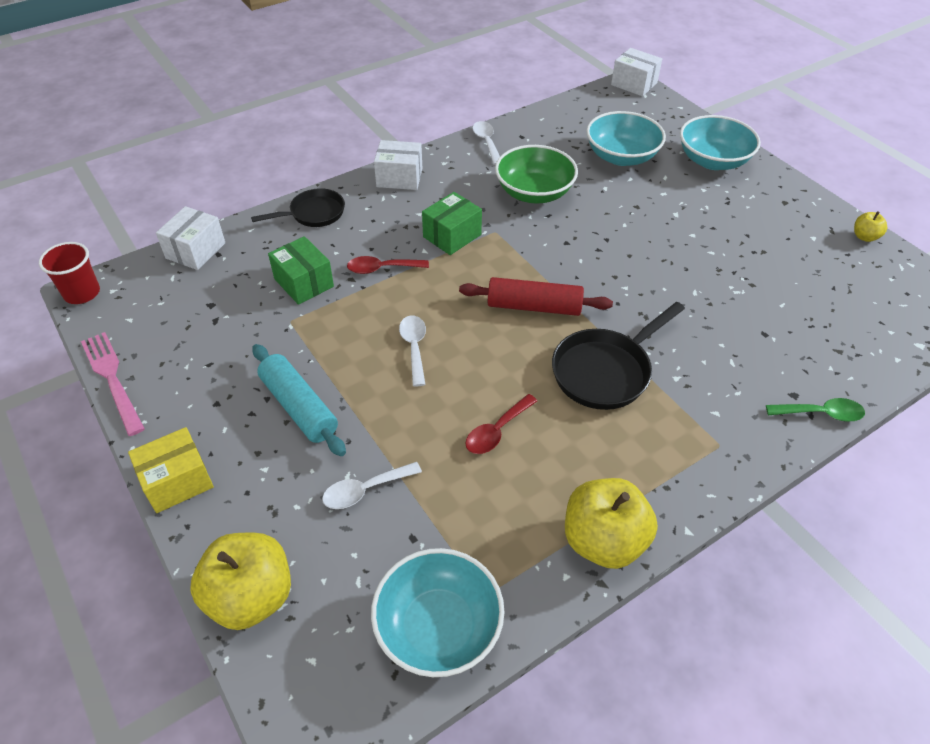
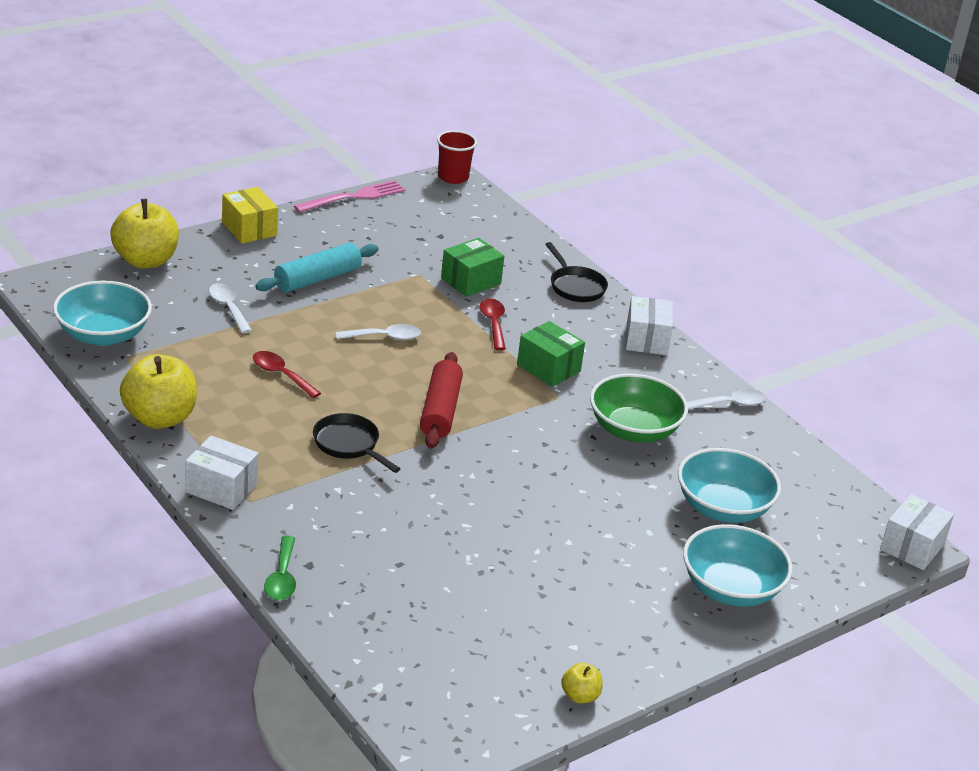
camera: 85 degrees right, 15 degrees down
(195, 250) = (512, 225): white box -> white box (221, 488)
(605, 371) = (349, 444): black pan -> black pan, size x0.67

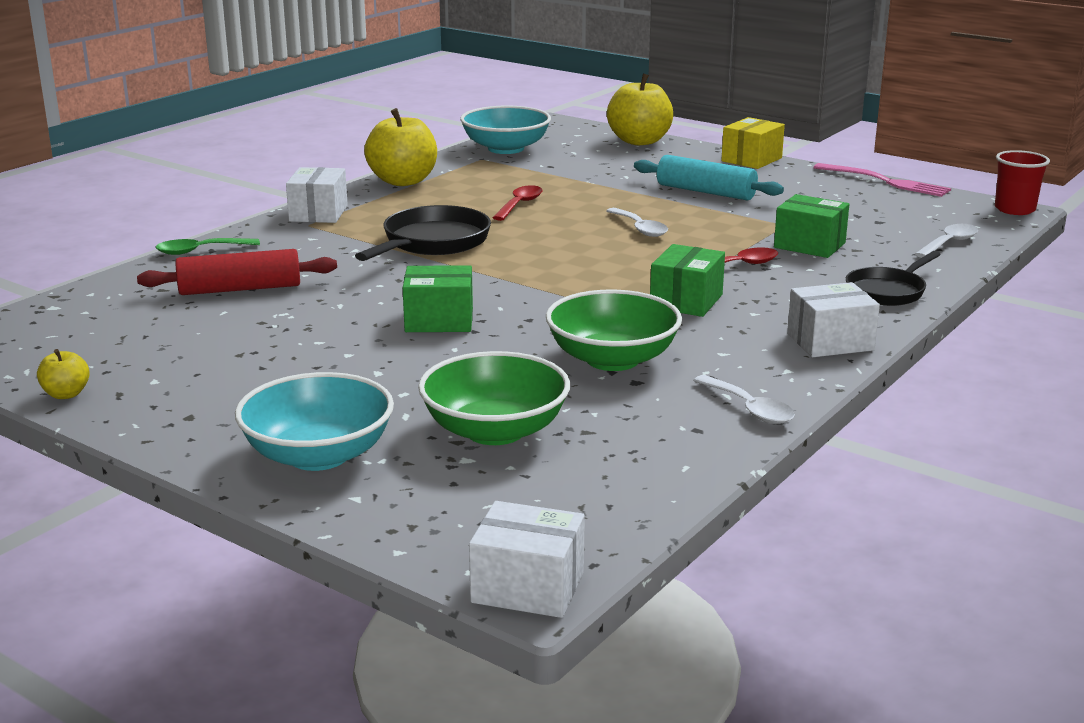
camera: 75 degrees right, 10 degrees down
(228, 308) = (605, 173): white spoon -> white spoon (949, 243)
(349, 444) = (432, 242): black pan -> black pan, size x1.50
(440, 410) = (535, 267): red rolling pin -> red rolling pin (240, 289)
(526, 484) = (439, 320): none -> green box
(723, 508) = (495, 431): turquoise bowl -> green bowl

